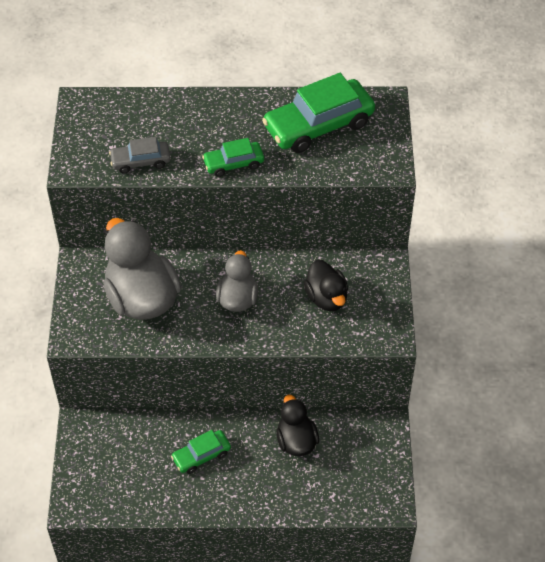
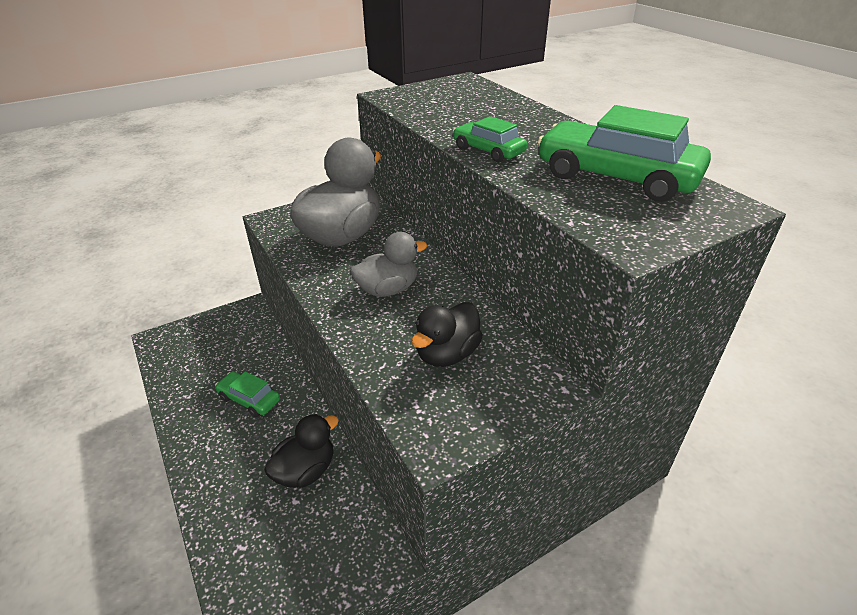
camera: 60 degrees right, 15 degrees down
(140, 161) = (431, 114): grey car -> none

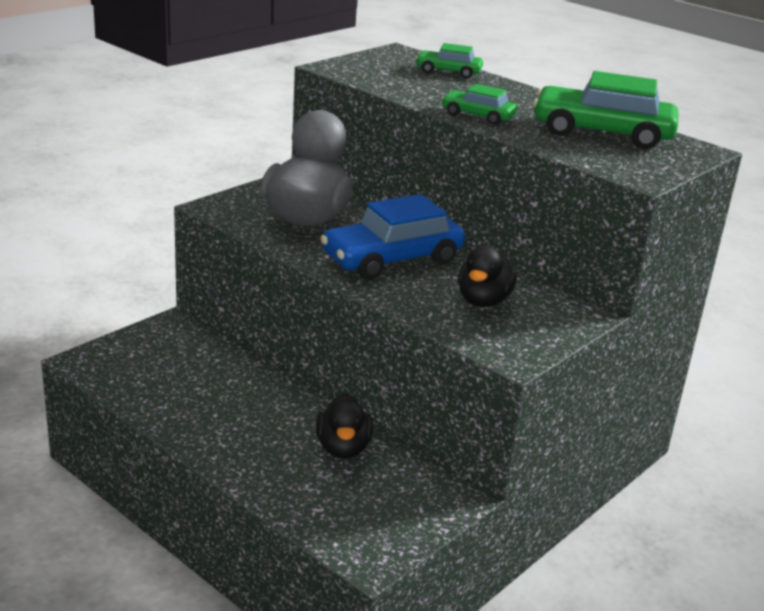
camera: 20 degrees left, 10 degrees down
(249, 399) = (239, 401): green car -> green car (448, 72)
(305, 471) = (343, 448): black duck -> black duck turned 150 degrees clockwise
(388, 289) = (392, 259): grey duck -> blue car

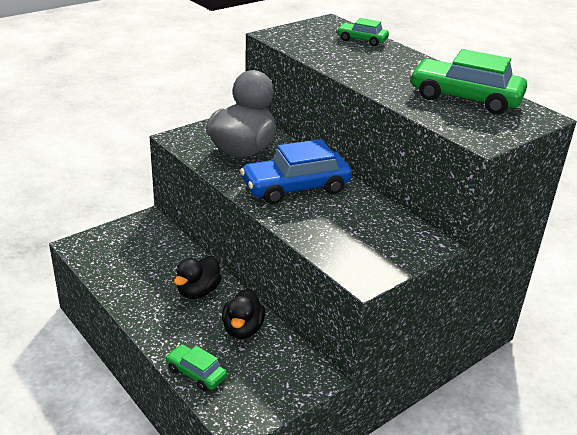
camera: 10 degrees right, 5 degrees up
(478, 116) = (370, 80): green car -> green car (196, 373)
(483, 301) = (354, 227): black duck -> black duck (198, 292)

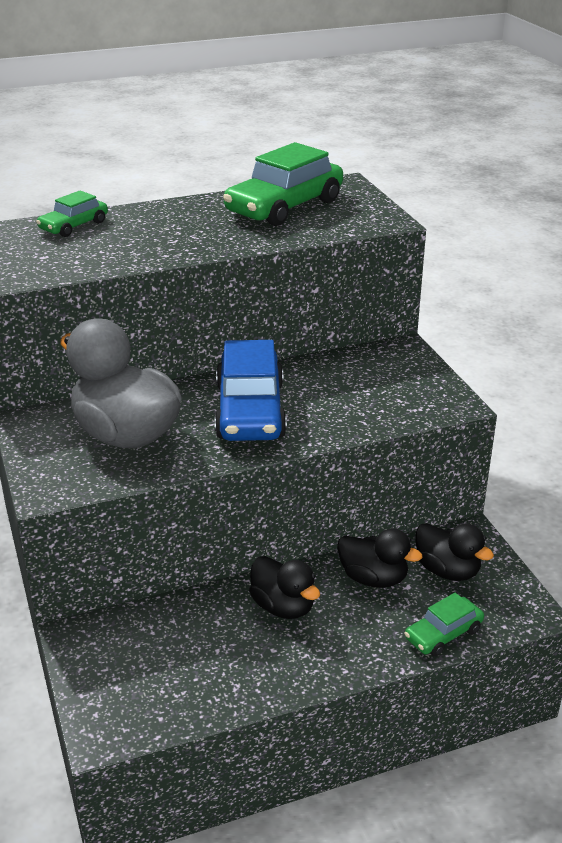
camera: 70 degrees left, 0 degrees up
(268, 368) = (447, 570): none -> black duck

